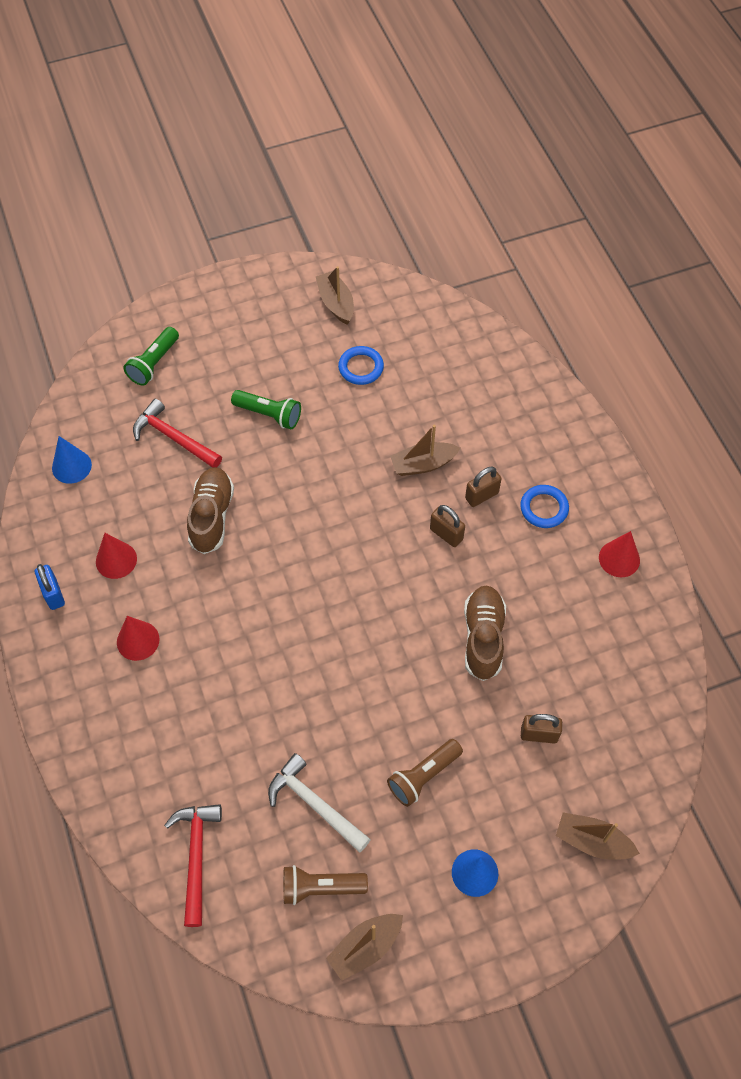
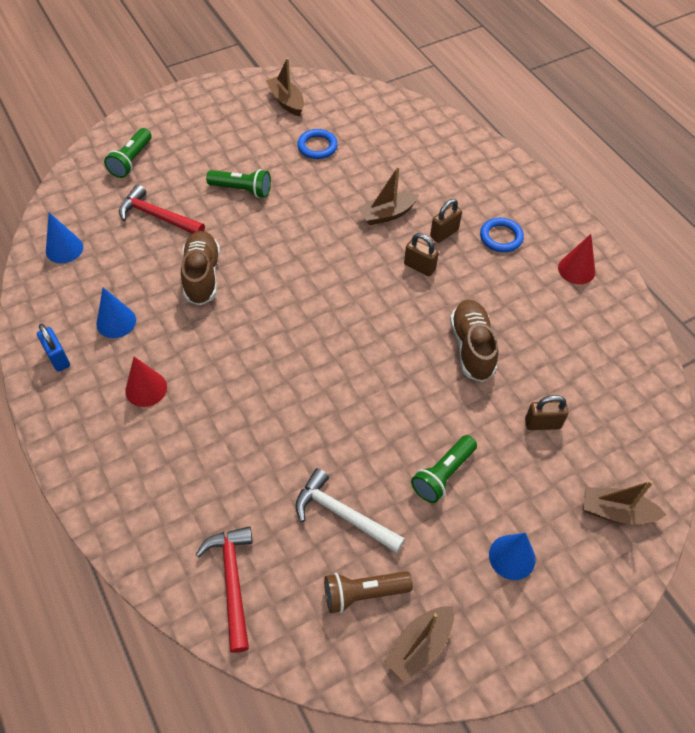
camera: 10 degrees left, 5 degrees down
(116, 560) = (116, 322): red cone -> blue cone
(423, 776) = (443, 474): brown flashlight -> green flashlight

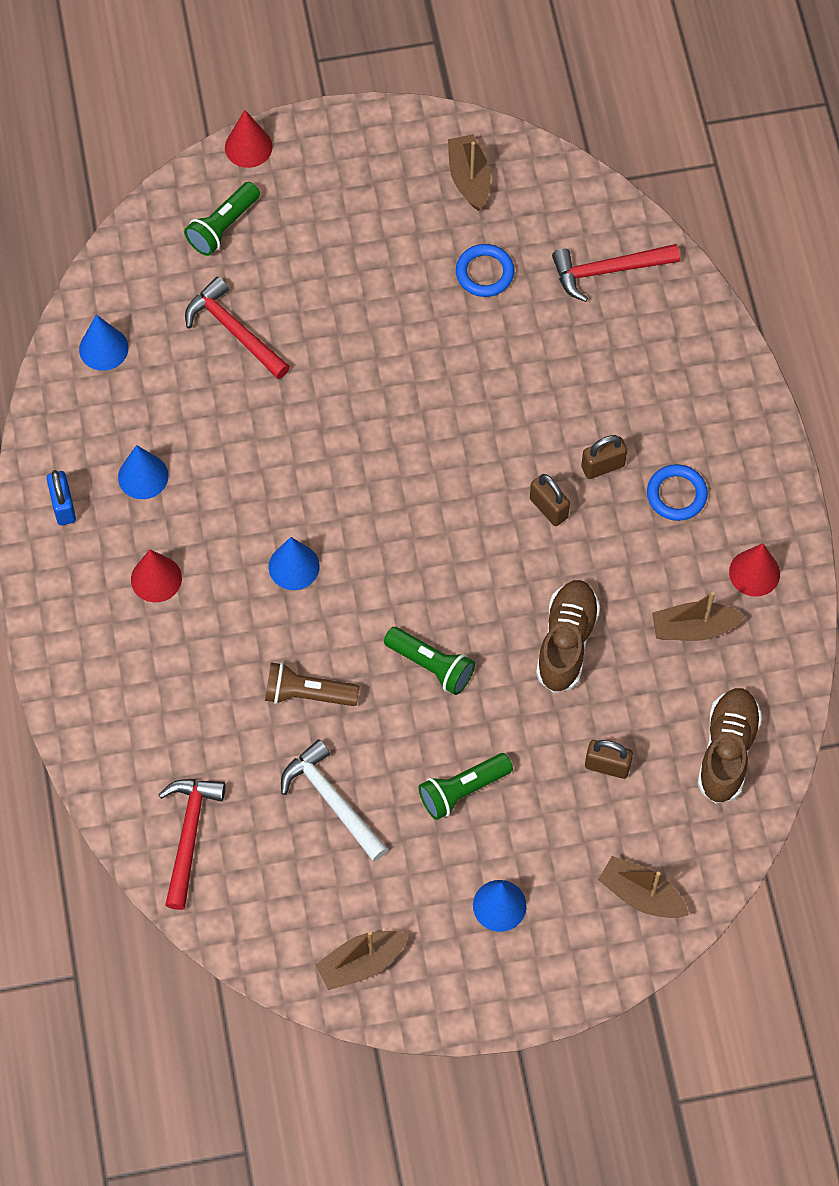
camera: 20 degrees right, 10 degrees up
(135, 116) = (248, 147): none -> red cone
(202, 276) = (266, 440): brown shoe -> brown shoe (727, 751)
(242, 190) = (357, 318): green flashlight -> green flashlight (431, 665)
(251, 351) = (294, 566): none -> blue cone
(363, 593) = (323, 892): brown flashlight -> brown flashlight (307, 694)
(387, 214) = (538, 414): brown boat -> brown boat (693, 628)
(395, 128) = (608, 271): none -> red hammer

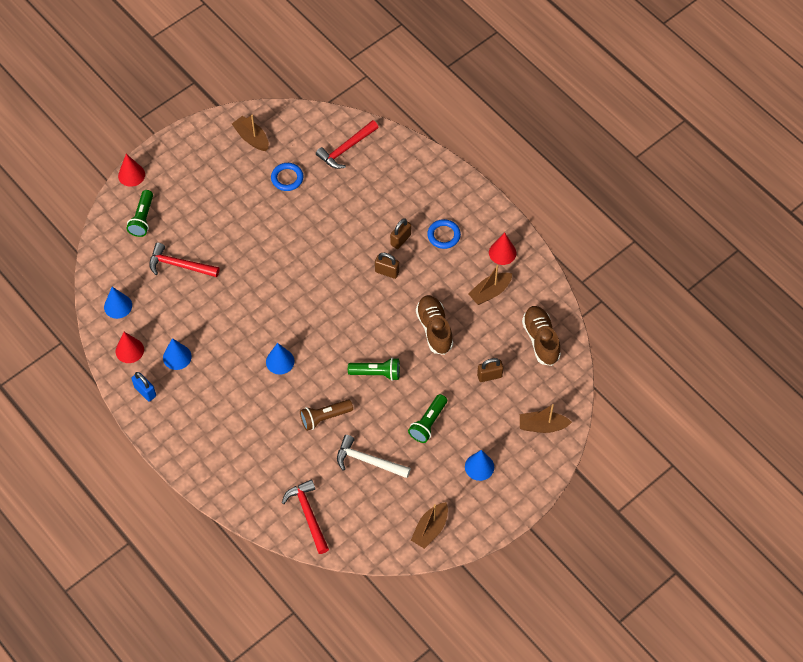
camera: 30 degrees left, 5 degrees down
(156, 578) = (214, 402): red cone -> red cone (129, 350)

